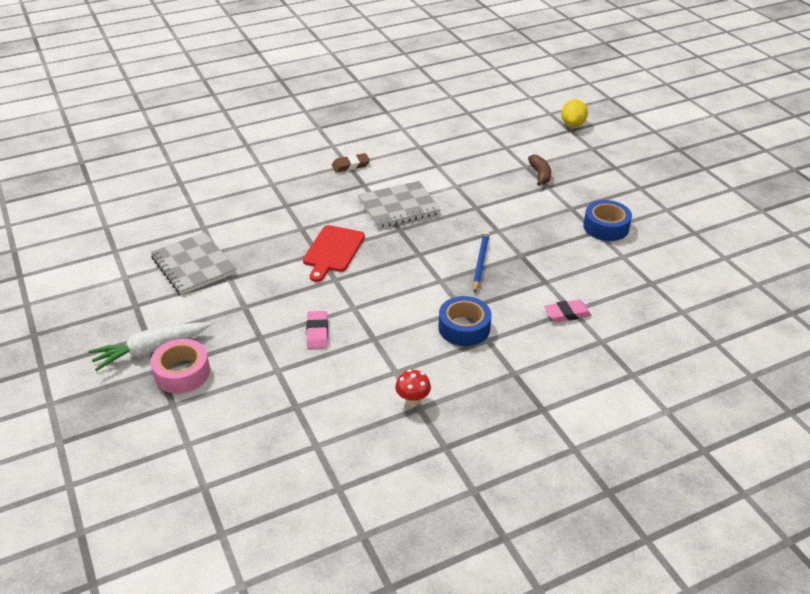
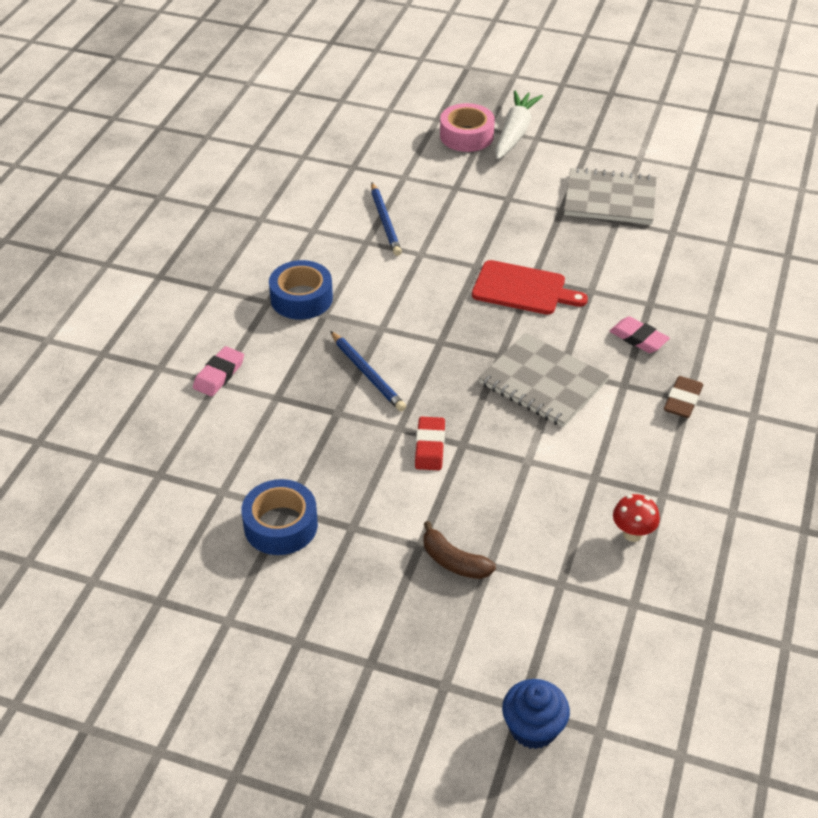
camera: 135 degrees right, 5 degrees up
(317, 332) = (418, 217): pink eraser -> pink eraser (638, 338)
(333, 251) = (523, 289): red cutting board -> red cutting board turned 135 degrees clockwise
(341, 344) = (385, 221): none -> blue pencil
(398, 207) = (543, 382): grey notebook -> grey notebook turned 75 degrees counterclockwise
(412, 401) = (271, 219): red mushroom -> red mushroom (632, 534)
(493, 215) = (430, 447): none -> red eraser
(572, 124) = (533, 728): yellow lemon -> blue cupcake

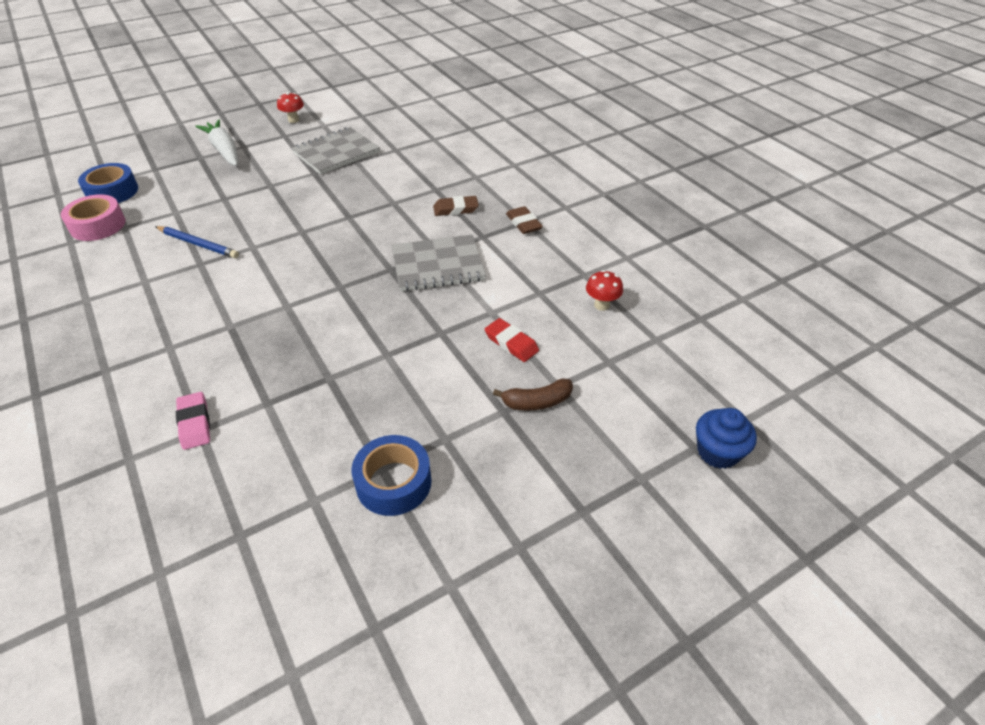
camera: 50 degrees left, 0 degrees up
(301, 298) = (196, 327): blue tape -> blue tape (112, 192)
(367, 373) = (316, 339): blue pencil -> none
(430, 447) = (423, 349): red eraser -> red eraser (511, 343)
(466, 136) = (191, 167): pink tape -> pink tape (98, 225)
(523, 289) = (351, 226): red cutting board -> none
(618, 134) = (293, 120): none -> red mushroom
(638, 338) = (455, 209): pink eraser -> brown eraser

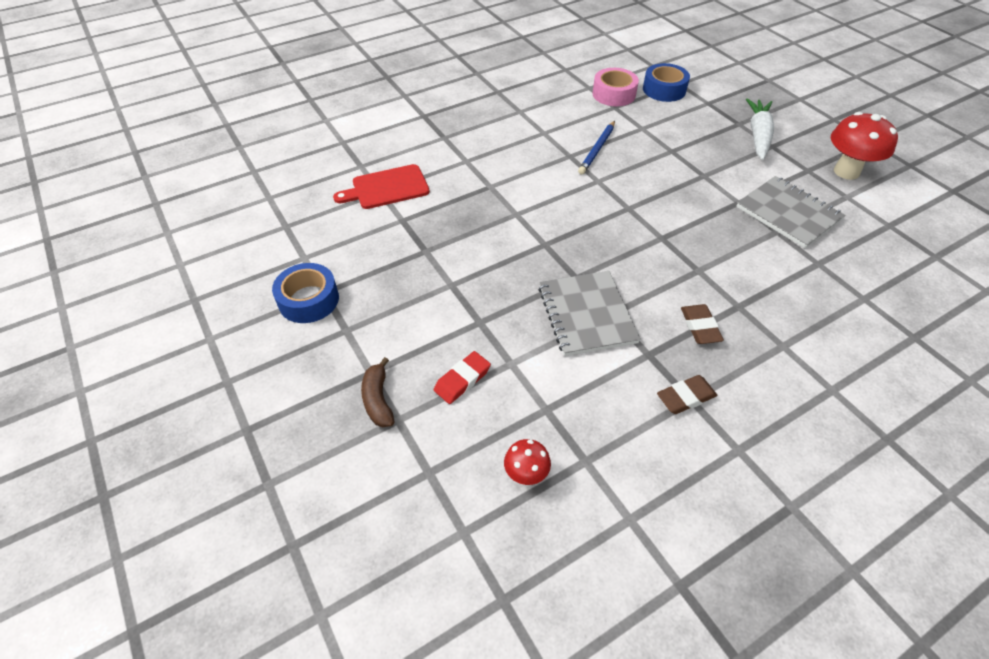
camera: 90 degrees right, 5 degrees up
(194, 423) = (387, 188): pink eraser -> red cutting board
(224, 150) = (758, 135): white carrot -> white carrot turned 45 degrees counterclockwise
(293, 120) = (846, 172): red mushroom -> red mushroom, size x1.89
(718, 452) = (281, 569): blue cupcake -> none

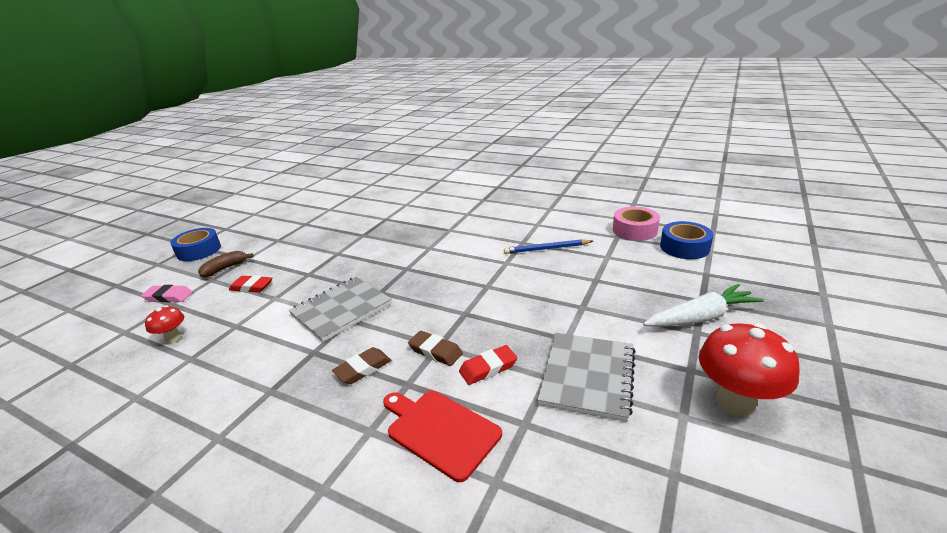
camera: 60 degrees right, 20 degrees down
(308, 300) = (296, 223): blue tape -> blue tape (199, 250)
(387, 188) = (411, 204): red cutting board -> red cutting board (440, 430)
(404, 474) = (168, 297): none -> pink eraser
(686, 397) = (271, 387): brown eraser -> brown eraser (435, 351)
(747, 255) = (488, 368): none -> red eraser

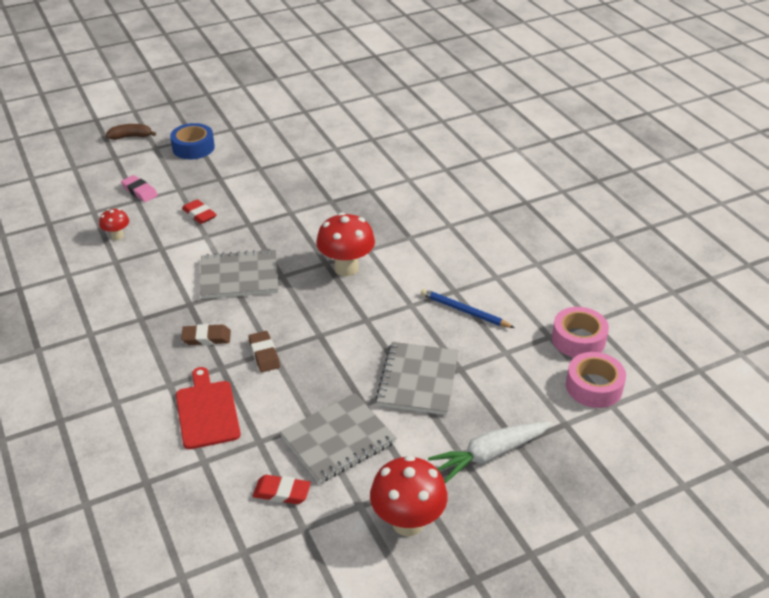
camera: 35 degrees right, 10 degrees up
(225, 268) = (196, 181): brown banana -> brown banana (130, 137)
(427, 264) = (346, 268): none -> red mushroom
(488, 368) = (282, 390): red eraser -> red eraser (282, 492)
(580, 301) = (418, 380): none -> grey notebook
(684, 247) = (594, 387): blue tape -> pink tape
(700, 317) = (490, 455): white carrot -> white carrot turned 135 degrees clockwise

